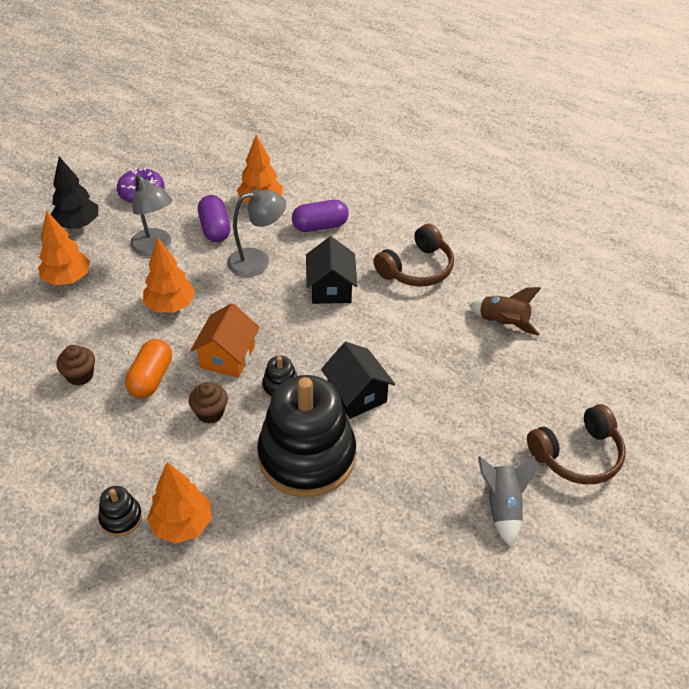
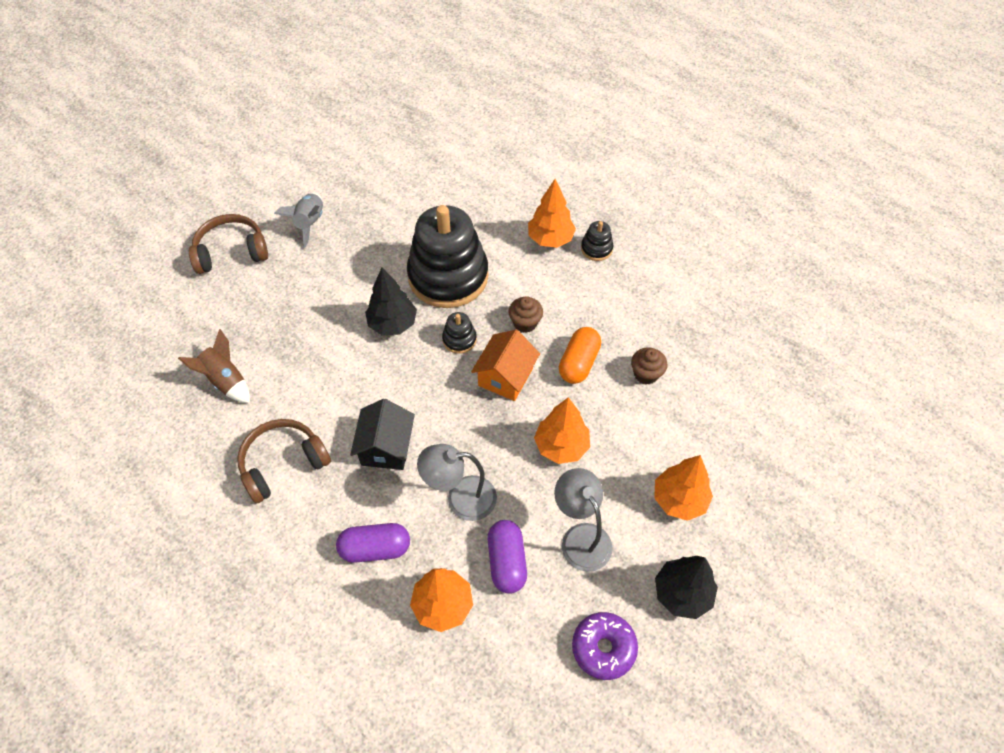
camera: 170 degrees left, 10 degrees up
(357, 394) = (393, 324): black house -> black tree

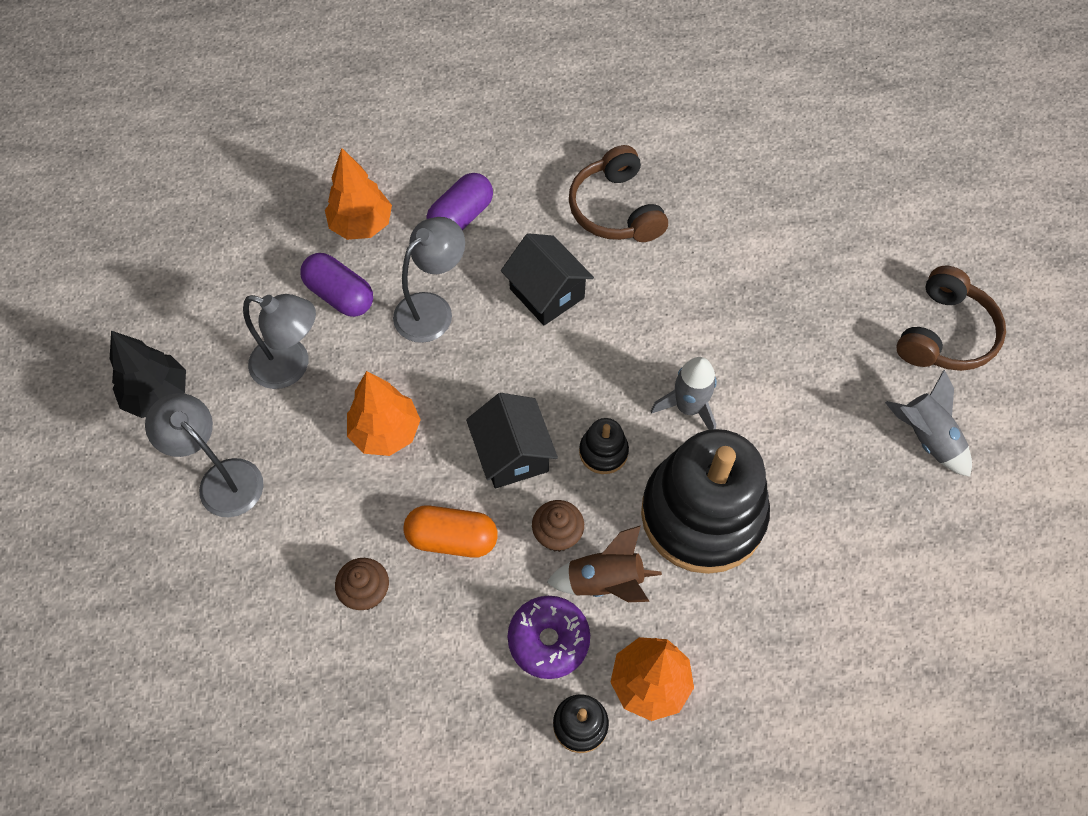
camera: 135 degrees right, 5 degrees up
(225, 380) = (758, 225): brown rocket -> brown rocket (605, 582)
(283, 464) = (615, 209): brown headphones -> brown headphones turned 150 degrees clockwise
(393, 324) = (688, 407): black tree -> grey rocket
(505, 377) = (512, 454): orange house -> black house
(579, 363) = (452, 539): orange capsule -> orange capsule turned 60 degrees counterclockwise
(603, 648) = (198, 300): purple donut -> purple donut (548, 640)
(679, 500) = (222, 478): orange tree -> grey lamp

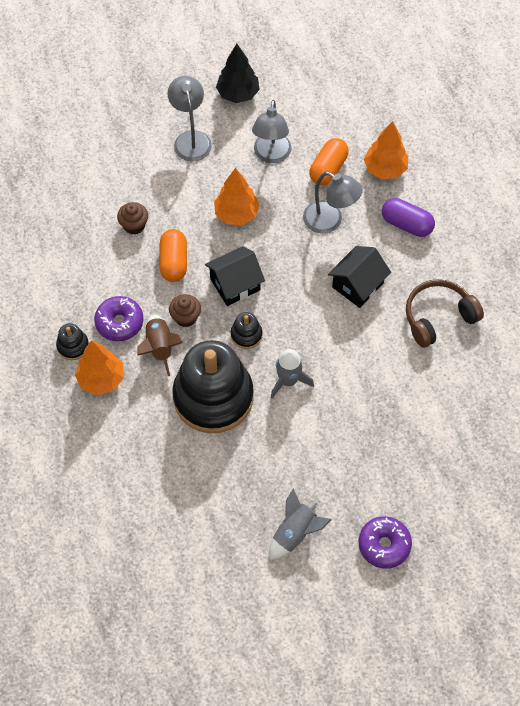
camera: 80 degrees right, 0 degrees up
(222, 478) = (191, 139): grey lamp -> grey lamp turned 45 degrees counterclockwise
(340, 295) = (328, 169): purple capsule -> orange capsule
(945, 334) = (384, 545): brown headphones -> purple donut

